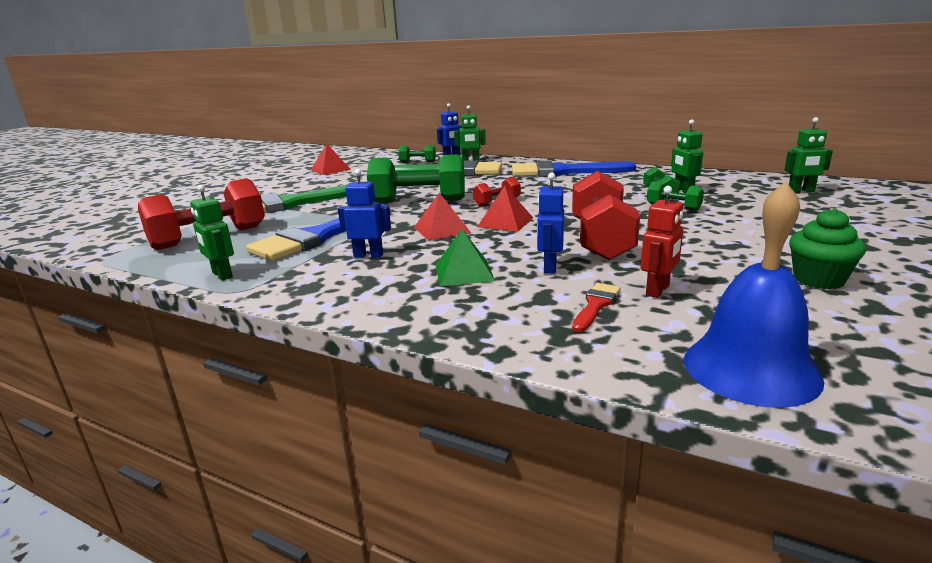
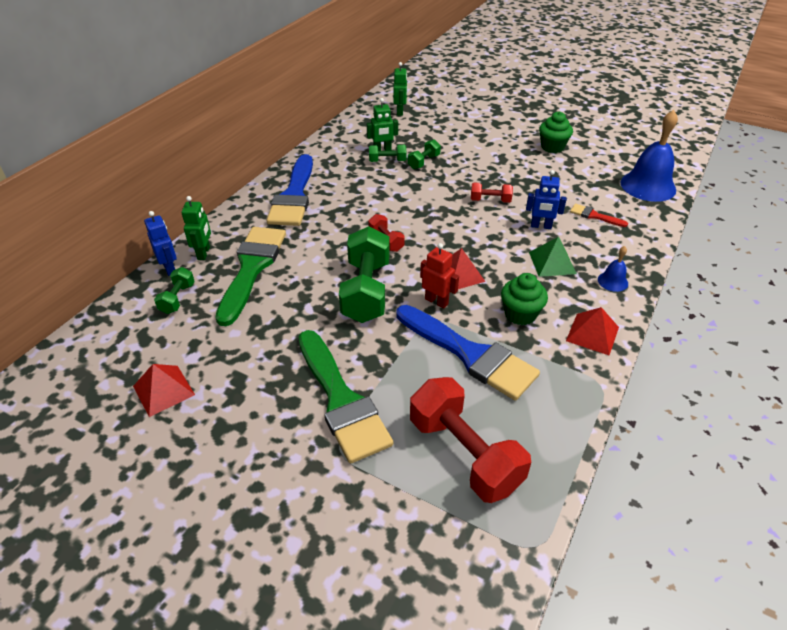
camera: 90 degrees left, 20 degrees up
(222, 275) = (569, 407): green robot -> none
(368, 255) = (520, 314): blue robot -> green cupcake
(421, 309) = (612, 281): none -> blue bell
(505, 222) = (444, 239): red pyramid -> red pyramid (592, 334)
(601, 240) = (490, 200): red dumbbell -> red dumbbell, size x0.49
(658, 290) = (572, 193): red robot -> red robot (436, 301)

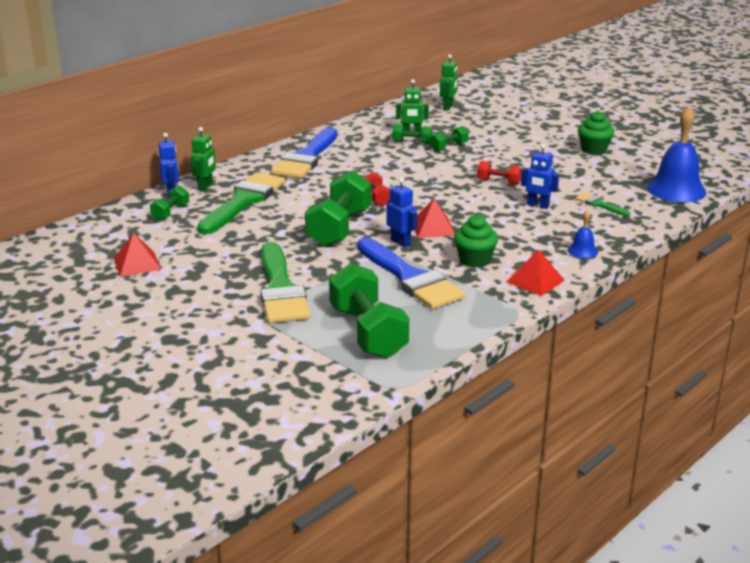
camera: 15 degrees right, 15 degrees down
(436, 301) = (400, 242): red robot -> blue robot
(464, 454) = (367, 332): red dumbbell -> green dumbbell
(552, 263) = (530, 231): green pyramid -> none
(594, 216) = (599, 204): red brush -> green brush

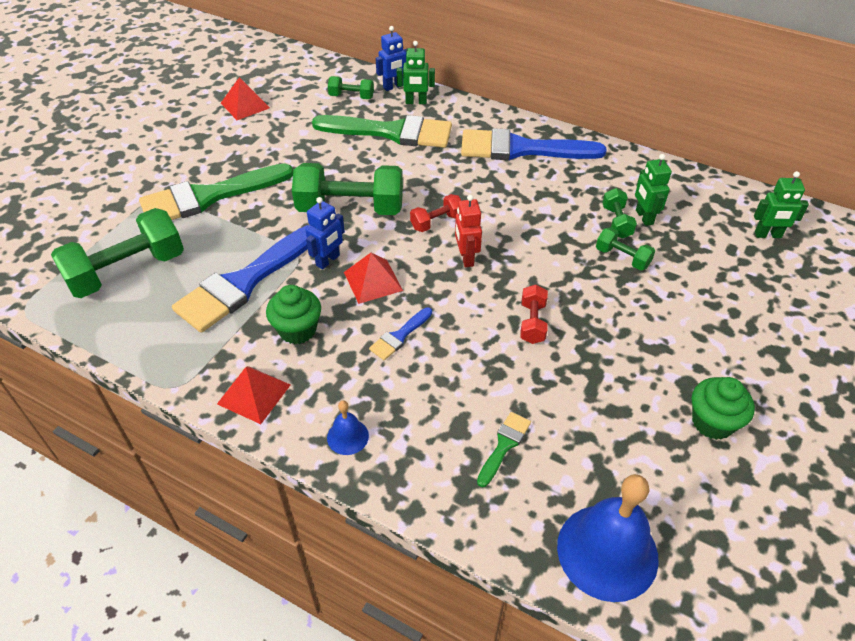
camera: 75 degrees right, 20 degrees up
(424, 193) = (466, 258): none -> red robot
(495, 225) = (399, 336): none -> blue brush
(538, 205) = (473, 373): blue robot -> none

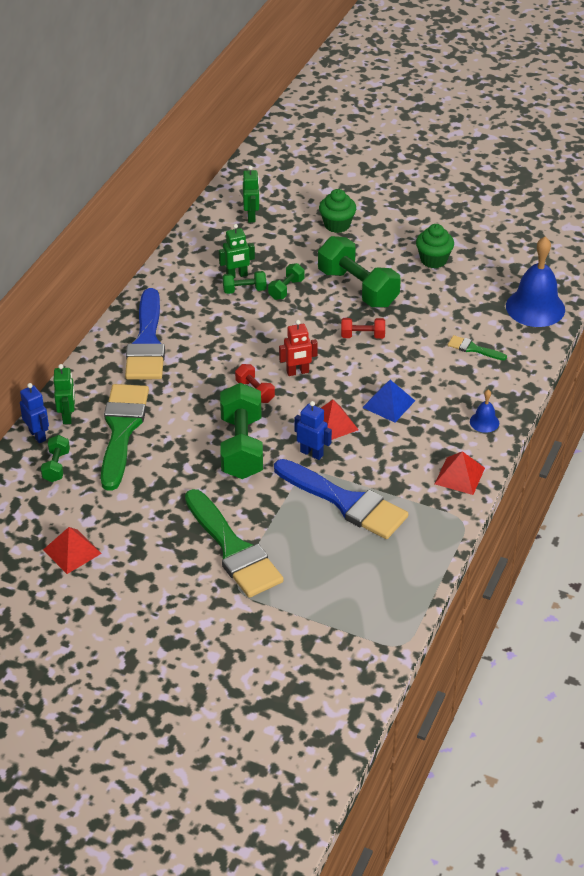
camera: 95 degrees left, 5 degrees down
(127, 271) = (343, 584): green dumbbell -> green dumbbell (357, 288)
(297, 330) = (392, 461): green cupcake -> green cupcake (337, 225)
(399, 336) = (388, 404): blue brush -> blue pyramid

